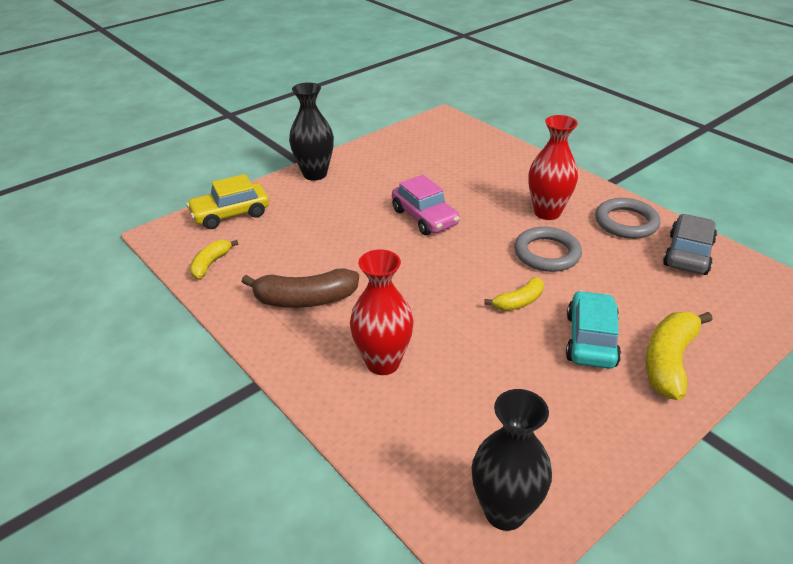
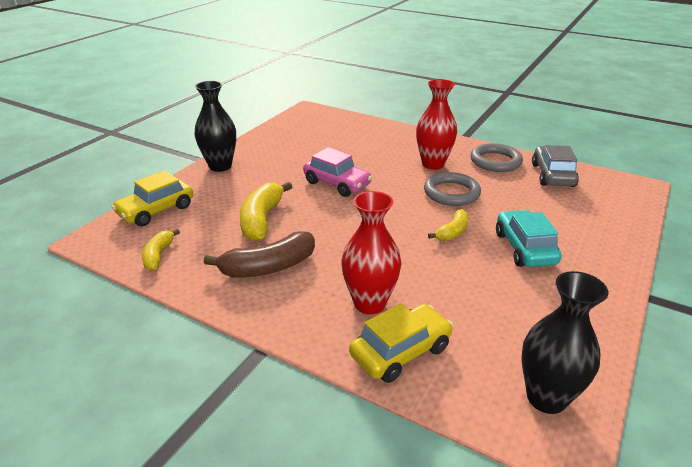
camera: 20 degrees left, 5 degrees down
(385, 421) = (400, 351): none -> yellow car
(669, 361) = (590, 251): yellow banana -> yellow banana (262, 220)

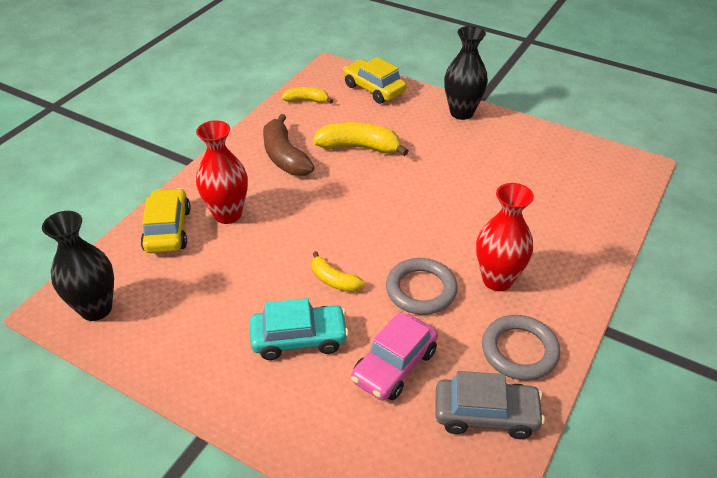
camera: 90 degrees right, 10 degrees up
(337, 184) = (433, 194): pink car -> pink car (394, 365)
(400, 351) = (168, 230): yellow car -> yellow car turned 150 degrees counterclockwise

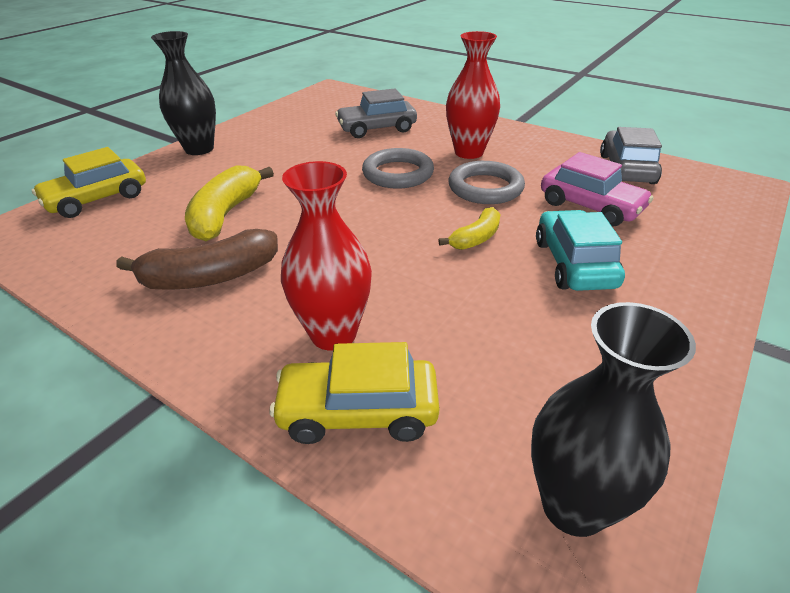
camera: 85 degrees left, 5 degrees down
(306, 100) = (73, 256): yellow banana -> none
(519, 351) = (552, 151): grey ring -> grey ring (398, 173)
(537, 210) = (377, 129): none -> grey car

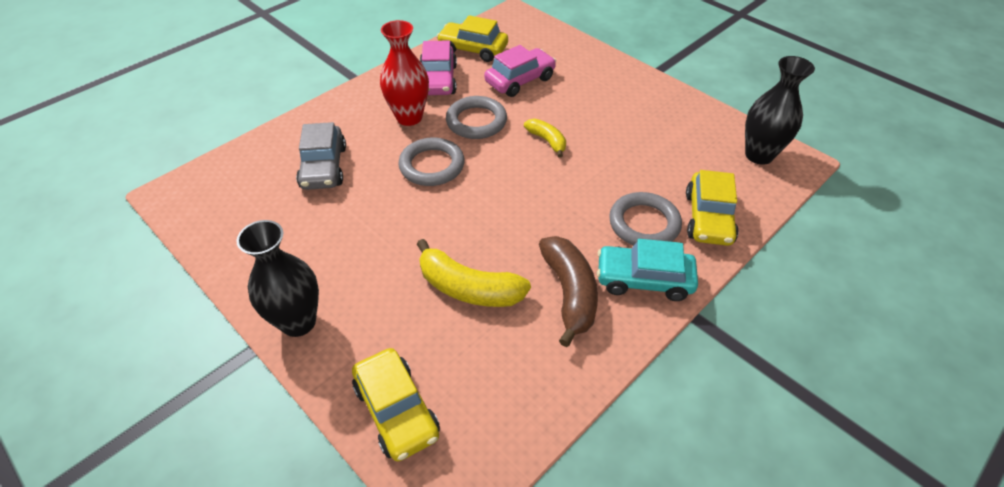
camera: 80 degrees left, 10 degrees up
(333, 334) = (644, 224): red vase -> grey ring
(545, 157) = (438, 80): none -> pink car
(574, 263) = (585, 106): turquoise car -> turquoise car (644, 279)
(626, 169) = (473, 49): grey car -> yellow car

